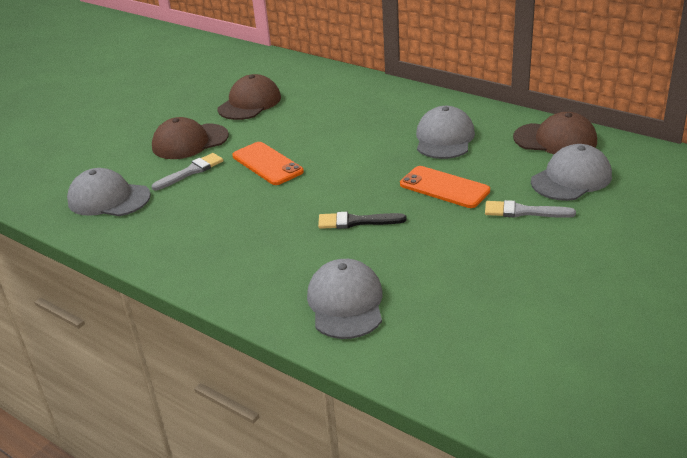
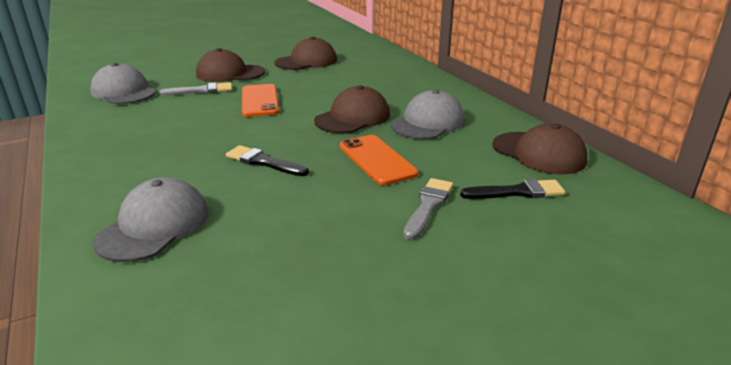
camera: 25 degrees right, 5 degrees down
(376, 154) = (353, 117): none -> brown cap
(523, 212) = (428, 206): grey brush -> grey brush turned 75 degrees clockwise
(571, 179) = (517, 192): grey cap -> black brush

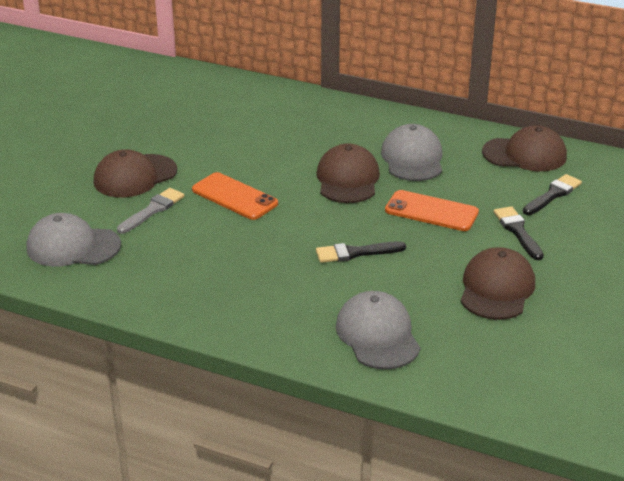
camera: 40 degrees left, 5 degrees up
(306, 61) = (183, 128): brown cap -> brown cap (496, 289)
(428, 206) = (518, 231): grey brush -> black brush

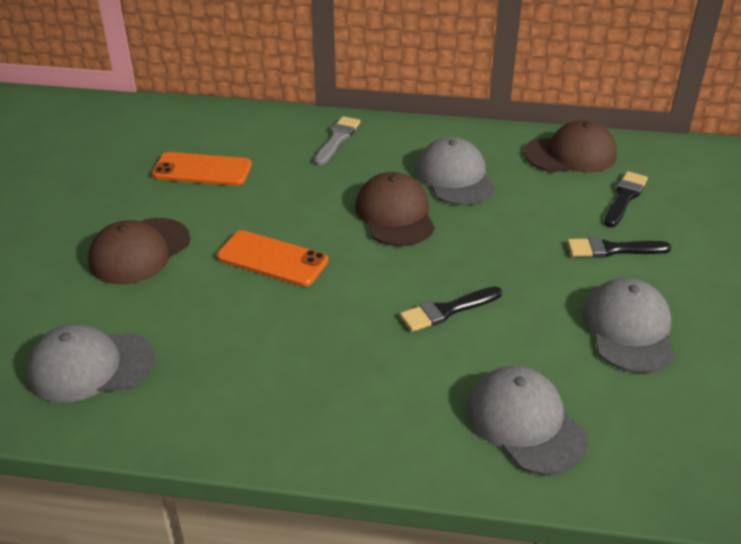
camera: 15 degrees left, 5 degrees up
(152, 210) = (178, 295): grey brush -> grey brush (337, 139)
(431, 211) = (507, 240): orange phone -> orange phone (202, 170)
(496, 289) = (628, 329): brown cap -> grey cap
(518, 231) = (612, 249): black brush -> black brush turned 60 degrees counterclockwise

